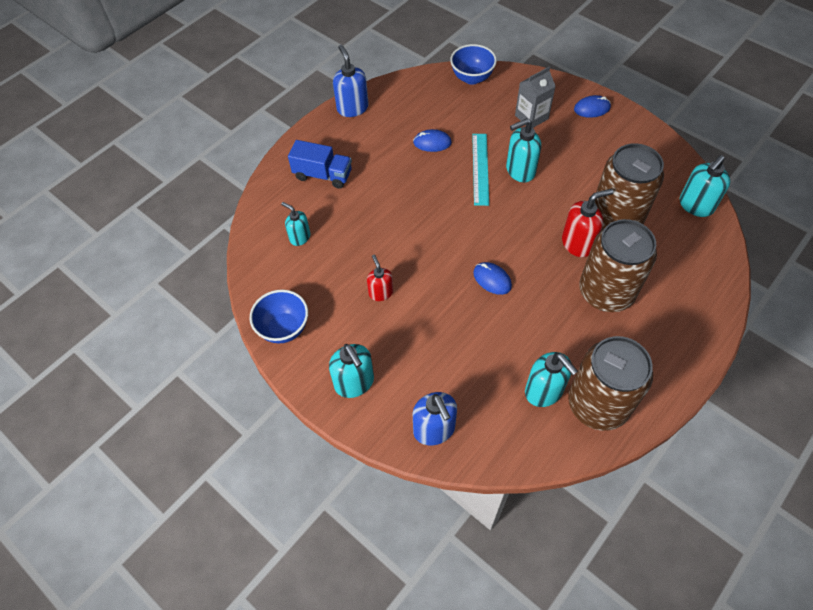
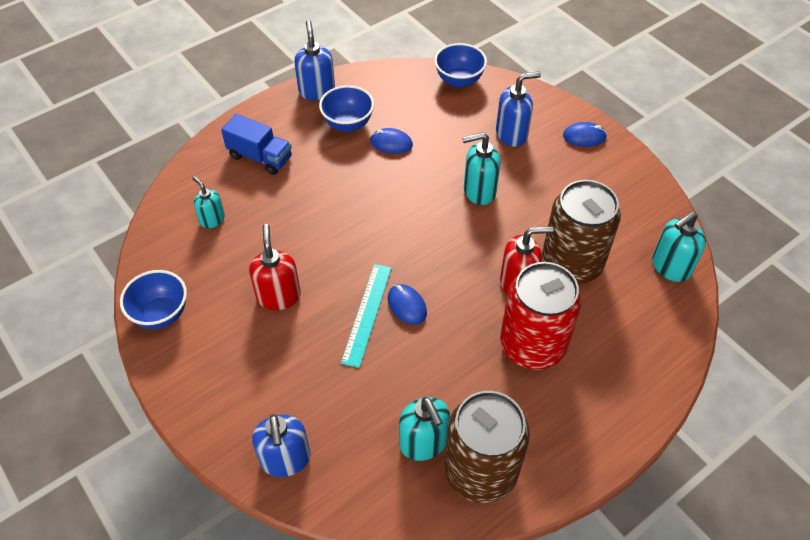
camera: 10 degrees right, 5 degrees down
(354, 383) = (216, 389): turquoise soap dispenser -> none
(380, 292) = (278, 296): red soap dispenser -> red soap dispenser, size x1.55
(389, 132) = (348, 124): none -> blue bowl
(480, 168) = (435, 181): turquoise ruler -> turquoise ruler (367, 314)
(531, 117) = (512, 134): grey carton -> blue soap dispenser
(606, 292) = (532, 345): brown can -> red can

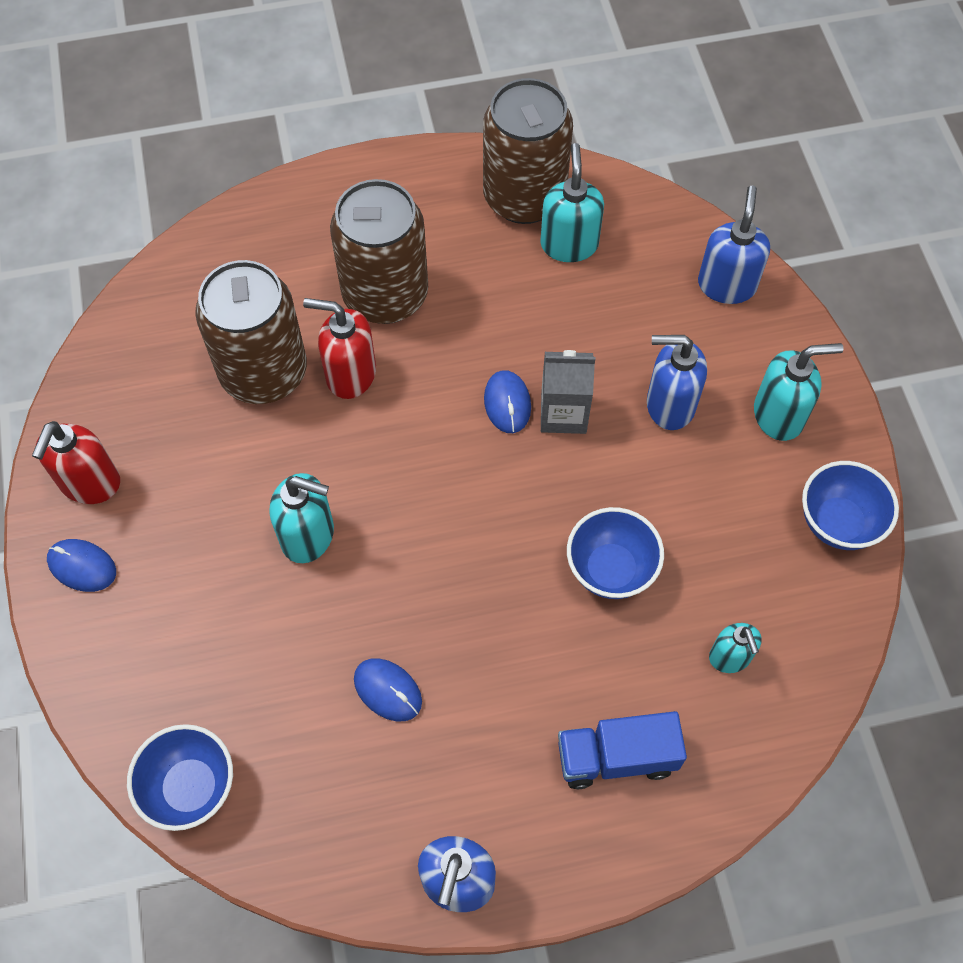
camera: 155 degrees left, 10 degrees up
(260, 157) = (616, 757): blue truck -> blue truck turned 60 degrees counterclockwise
(278, 296) = (670, 485): red soap dispenser -> red soap dispenser (90, 483)
(348, 124) = (438, 768): blue bowl -> blue bowl (610, 569)
(367, 314) = (563, 413): turquoise ruler -> grey carton
(512, 134) = (187, 621): blue soap dispenser -> blue soap dispenser (669, 405)
(532, 345) = (385, 295): red can -> brown can
(670, 267) = (146, 318): turquoise soap dispenser -> turquoise soap dispenser (779, 415)

